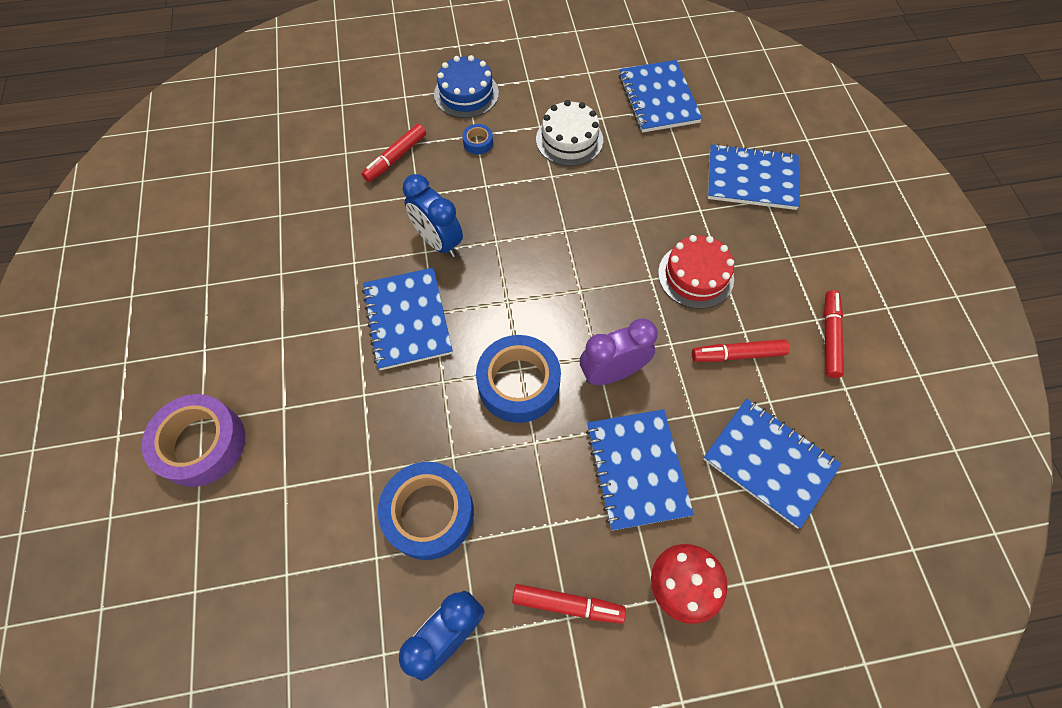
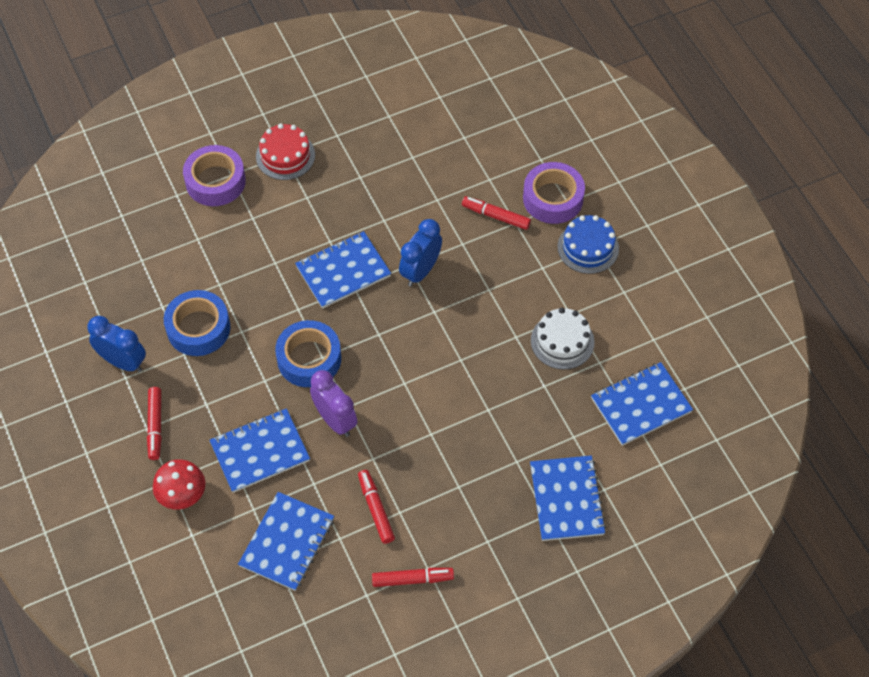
camera: 75 degrees right, 5 degrees down
(395, 106) = (553, 198): none -> purple tape
(478, 142) = (533, 272): blue tape -> none
(695, 275) = (444, 467): red cake -> red cake (285, 155)

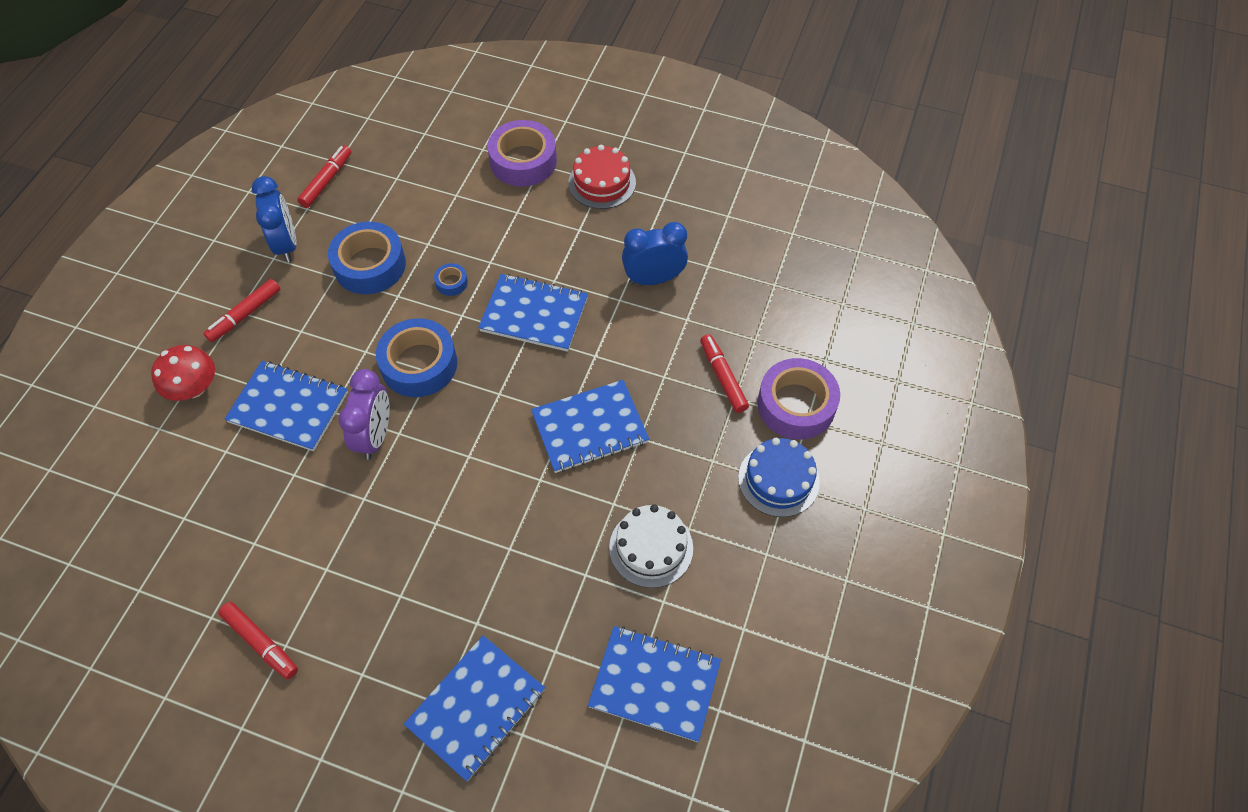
camera: 45 degrees right, 0 degrees up
(266, 295) = (451, 282): none -> blue tape
(287, 542) = (212, 505): blue notebook -> blue notebook (590, 428)
(376, 509) = (311, 546): red marker -> red marker (327, 181)
(420, 271) = (598, 369): blue clock -> blue clock (653, 279)

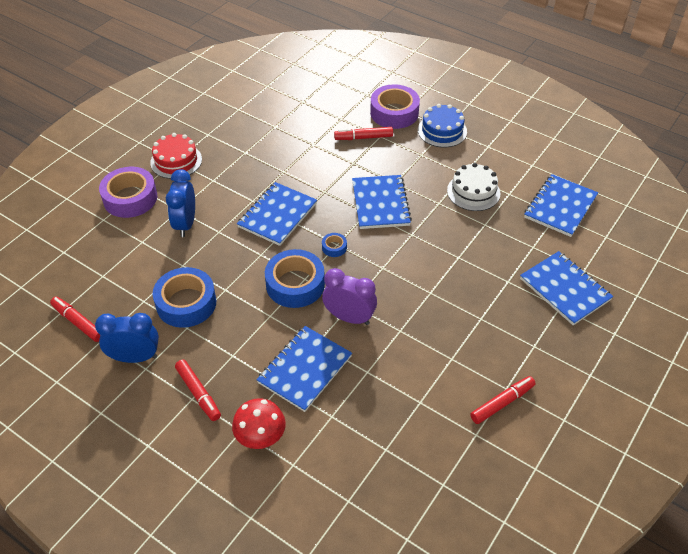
camera: 75 degrees left, 10 degrees down
(451, 282) = (227, 256): blue tape -> blue tape (334, 247)
(653, 279) = (274, 152): blue clock -> blue clock (185, 224)

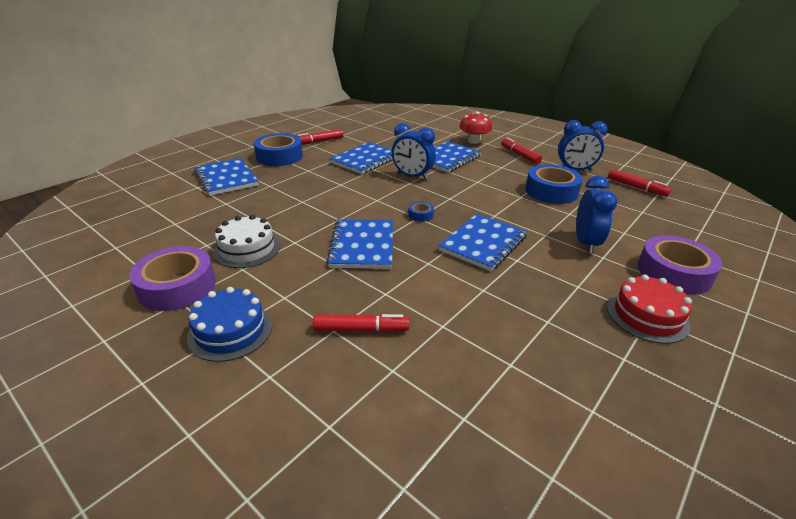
camera: 175 degrees left, 15 degrees down
(295, 284) = (458, 195): blue tape -> blue tape (279, 156)
(349, 318) = (412, 176): purple clock -> blue clock
(394, 113) = (292, 373): purple tape -> purple tape (177, 287)
(560, 207) = (163, 229): blue notebook -> blue notebook (365, 160)

